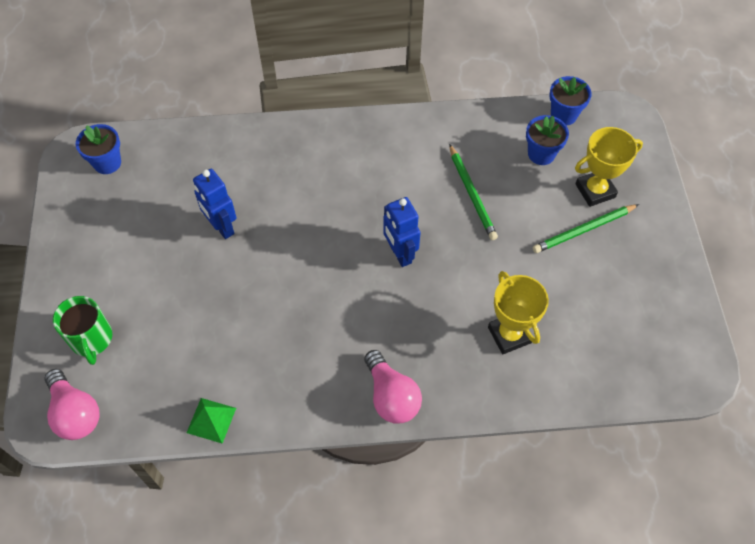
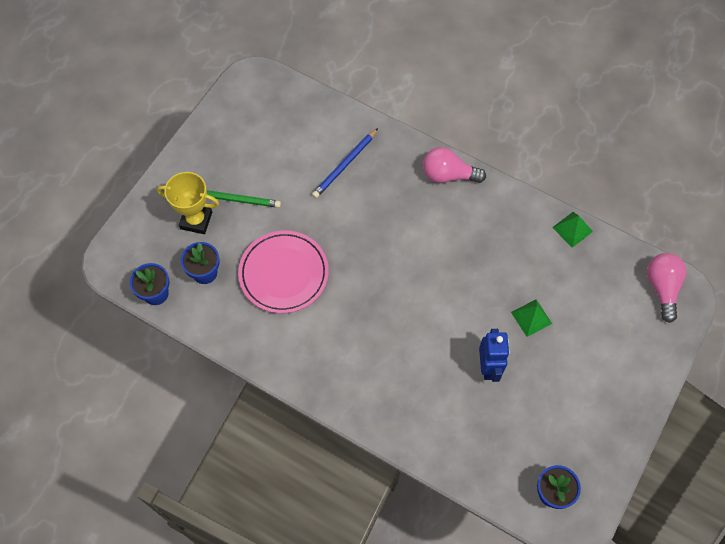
camera: 145 degrees left, 5 degrees up
(91, 339) = (630, 335): green mug -> none
(205, 296) = (531, 317): none -> green pyramid
(391, 396) = (448, 175): pink light bulb -> pink light bulb turned 90 degrees counterclockwise
(400, 254) = (372, 262): blue robot -> none
(472, 194) = (284, 274): green pencil -> pink plate
(509, 335) = (345, 165): yellow trophy -> blue pencil

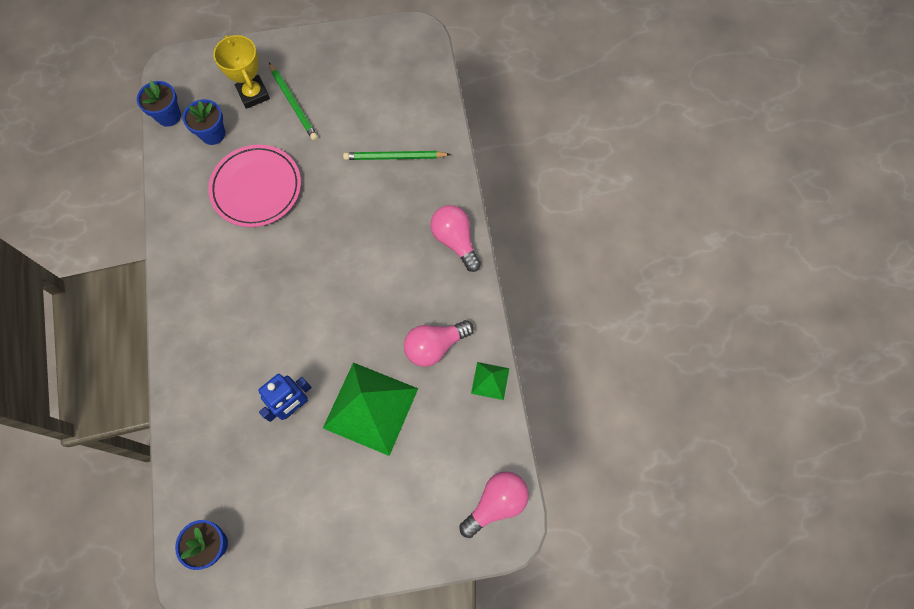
camera: 50 degrees right, 5 degrees up
(345, 165) = (394, 157): blue pencil -> green pencil
(518, 245) = (435, 346): none -> pink light bulb
(531, 317) = (370, 408): green pyramid -> green pyramid, size x2.17

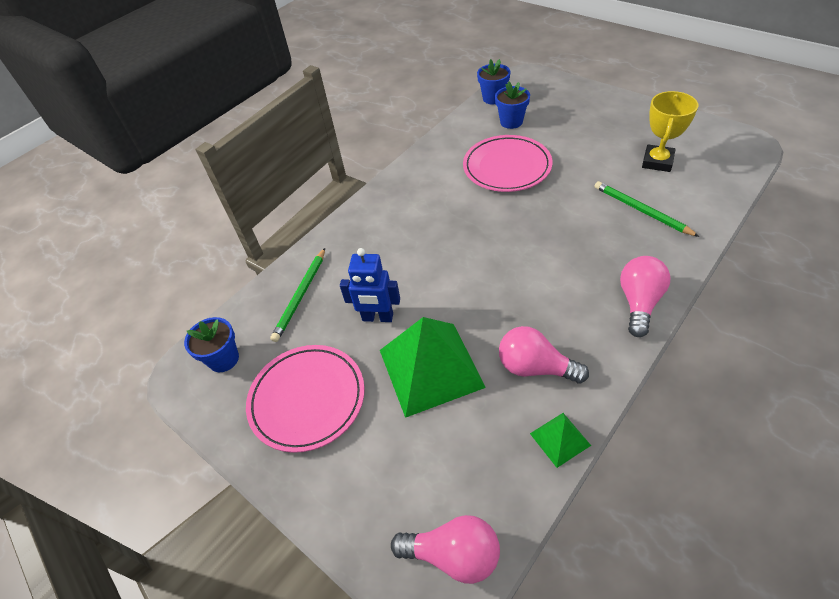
camera: 55 degrees right, 20 degrees down
(253, 94) = (565, 115): yellow trophy -> yellow trophy (657, 162)
(294, 103) = (590, 135): green pencil -> green pencil (301, 296)
(311, 508) = (307, 399): none -> pink plate

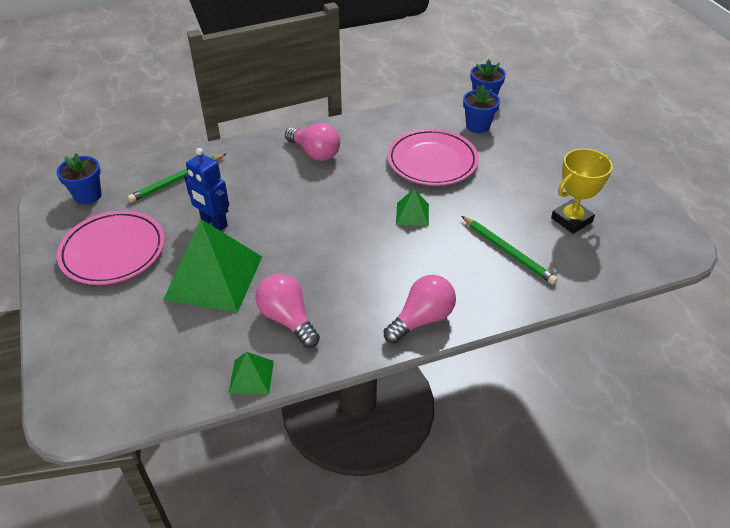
camera: 25 degrees right, 5 degrees down
(453, 555) = (104, 402): pink light bulb -> pink light bulb (315, 153)
(538, 218) = (412, 214): none -> green pyramid
(641, 210) = (508, 252): green pencil -> green pencil turned 150 degrees clockwise

